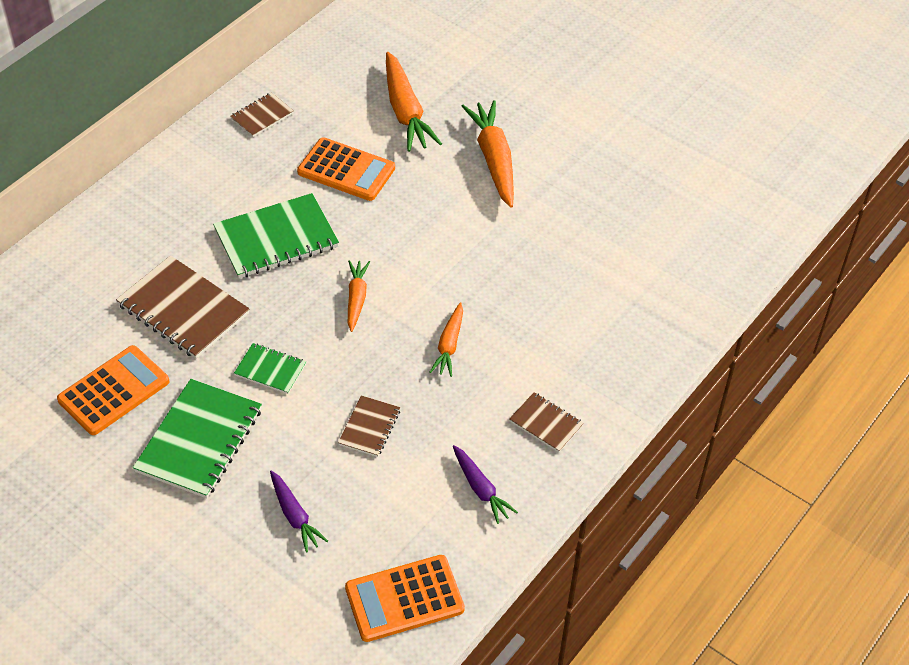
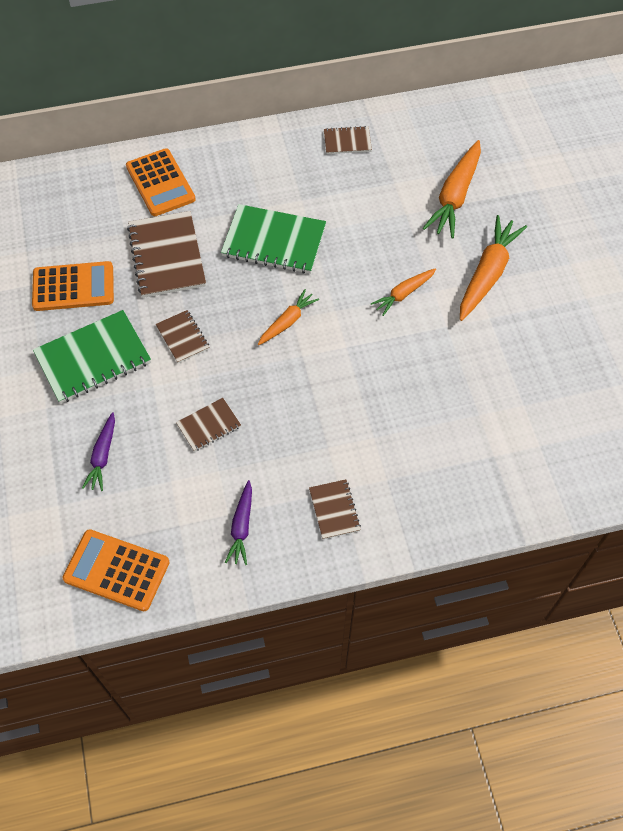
camera: 40 degrees right, 10 degrees up
(270, 370) = (182, 337): green notebook -> brown notebook
(346, 170) = (369, 218): orange calculator -> orange calculator (160, 183)
(449, 345) = (320, 400): orange carrot -> orange carrot (403, 294)

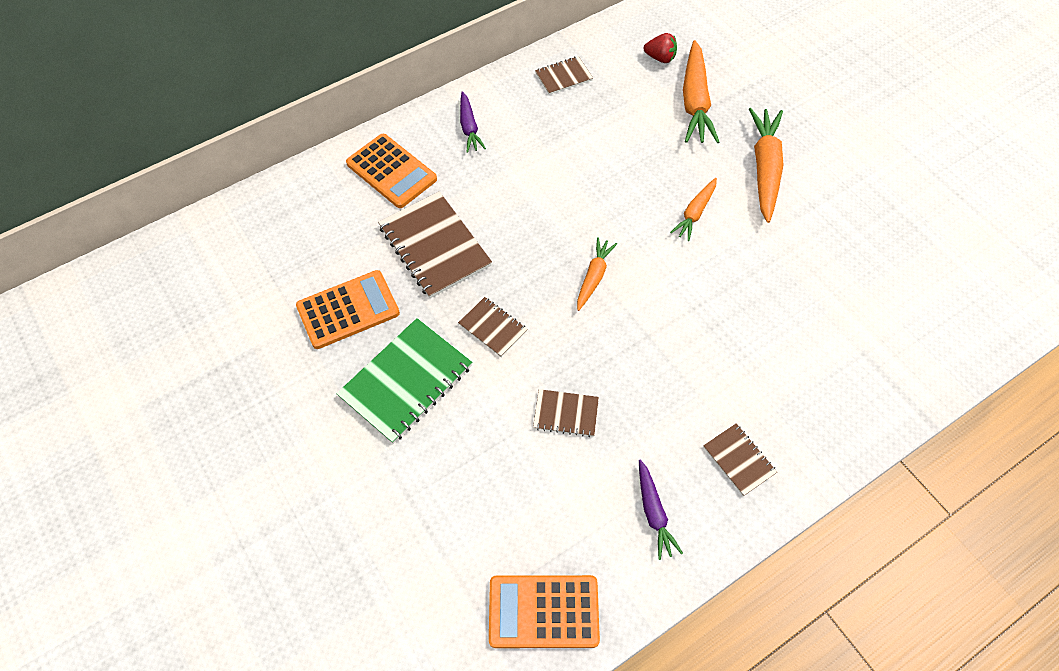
camera: 20 degrees left, 0 degrees up
(102, 456) = (467, 487): purple carrot -> purple carrot (469, 127)
(209, 425) = (566, 414): brown notebook -> brown notebook turned 60 degrees clockwise
(274, 241) = (539, 198): green notebook -> none
(443, 148) = (660, 58): none -> red strawberry

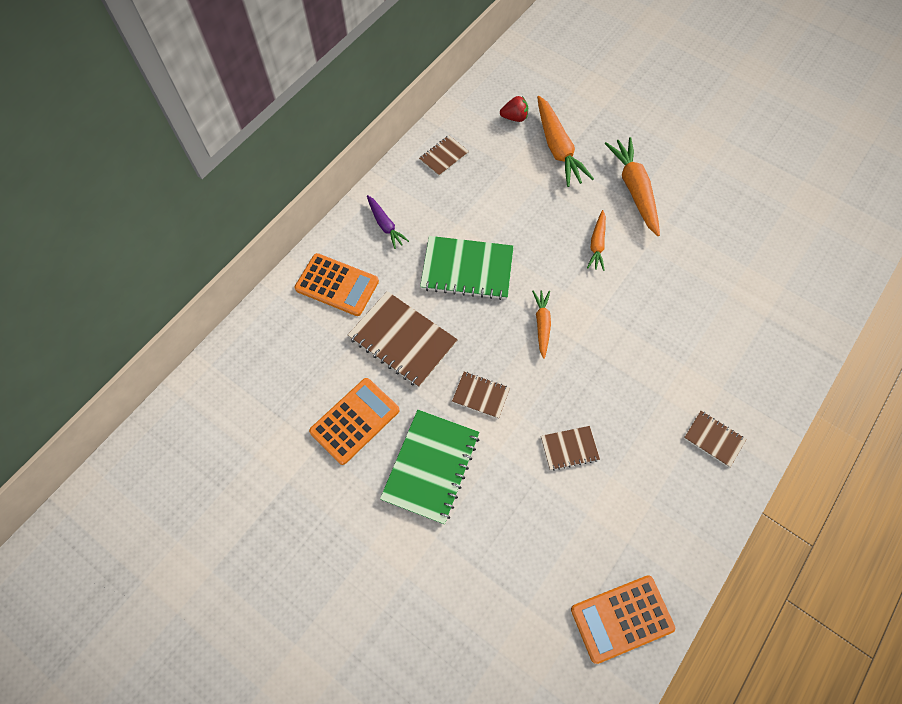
camera: 20 degrees left, 5 degrees up
(537, 196) = (467, 269): none -> green notebook
(653, 512) = (669, 505): purple carrot -> none

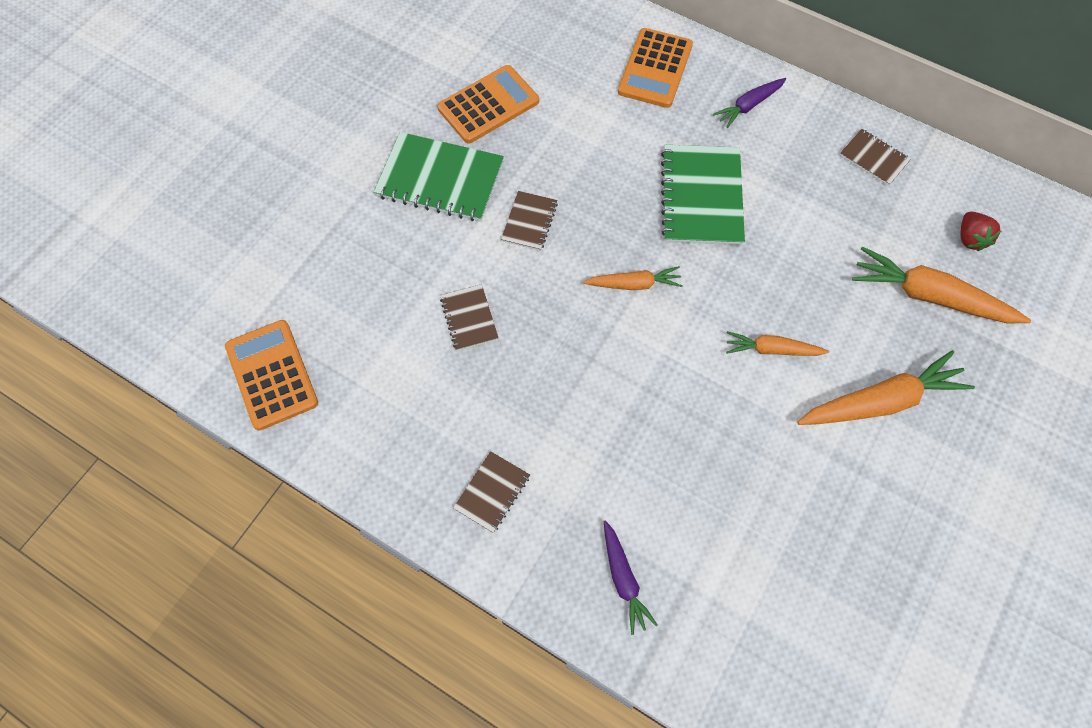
camera: 85 degrees right, 0 degrees up
(355, 421) = (488, 105): orange calculator -> orange calculator turned 75 degrees counterclockwise
(402, 340) = (592, 138): brown notebook -> none
(557, 148) = (930, 296): orange carrot -> orange carrot turned 45 degrees clockwise
(768, 357) = (623, 579): none -> purple carrot

